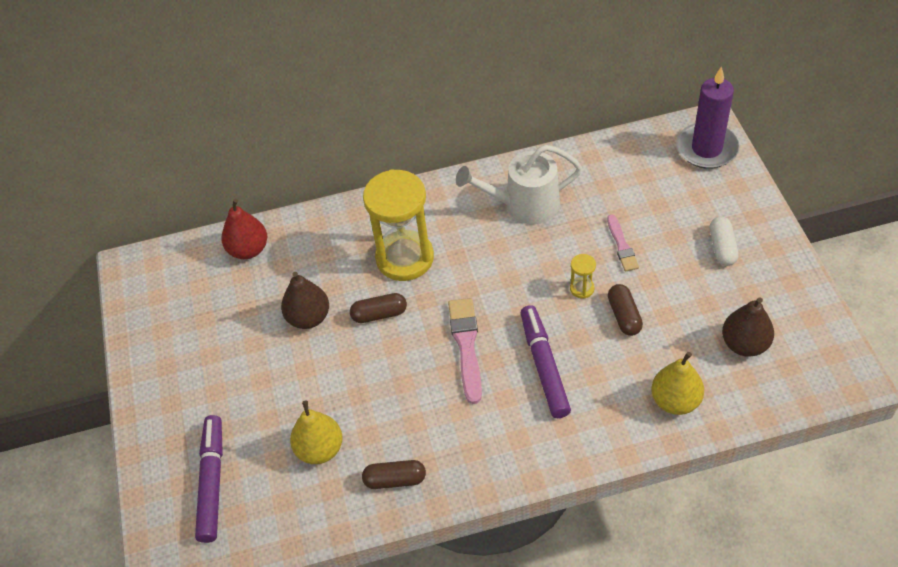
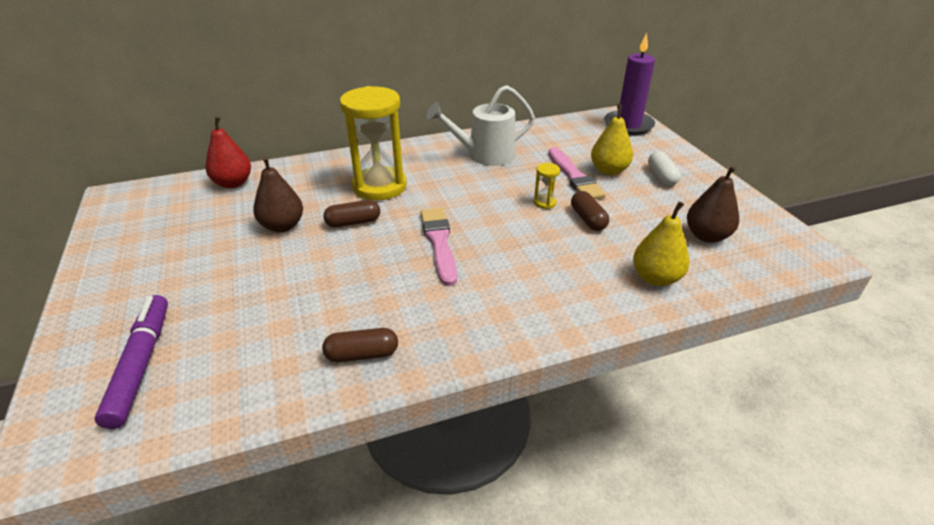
camera: 10 degrees left, 15 degrees down
(320, 449) = (277, 329): yellow pear -> yellow pear (609, 170)
(544, 366) = (518, 255): purple marker -> none
(621, 245) = (574, 176): pink brush -> pink brush, size x1.60

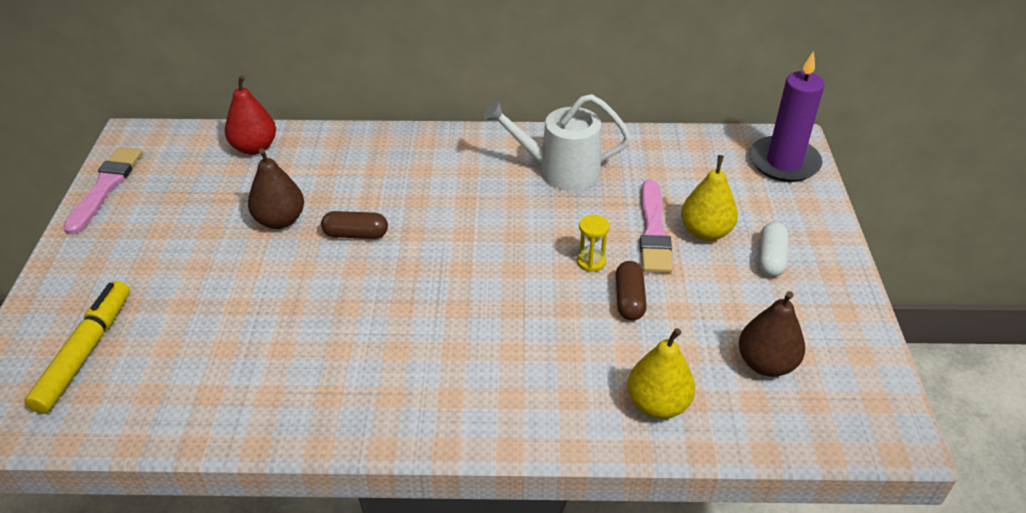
camera: 20 degrees right, 5 degrees up
(141, 364) = (85, 352): purple marker -> yellow marker
(362, 355) = (285, 404): brown capsule -> none
(379, 186) = (409, 190): yellow hourglass -> none
(439, 243) = (435, 287): pink brush -> pink brush (105, 187)

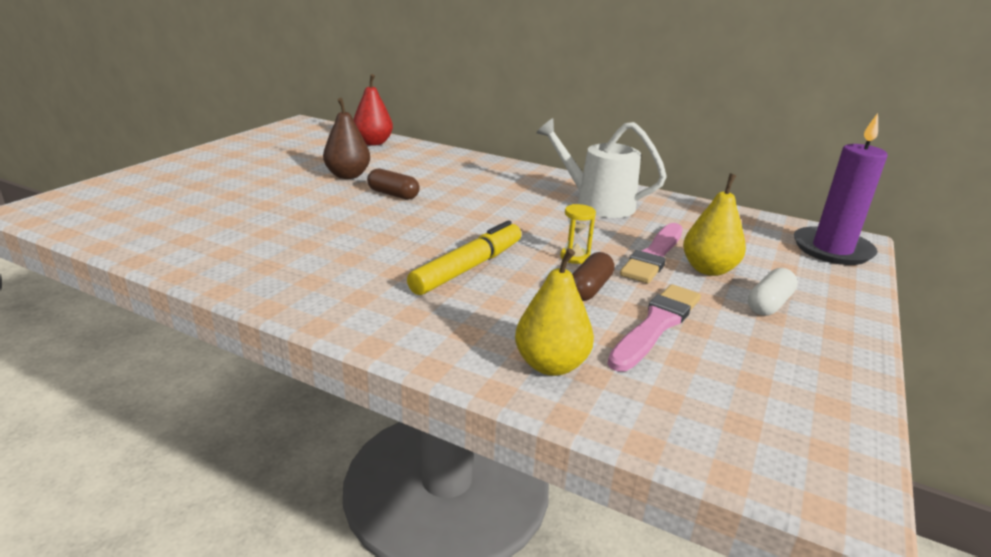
camera: 25 degrees right, 15 degrees down
(85, 352) = (140, 198): yellow marker -> yellow marker (468, 268)
(105, 187) = (257, 137): pink brush -> pink brush (656, 325)
(766, 363) = (703, 375): brown pear -> none

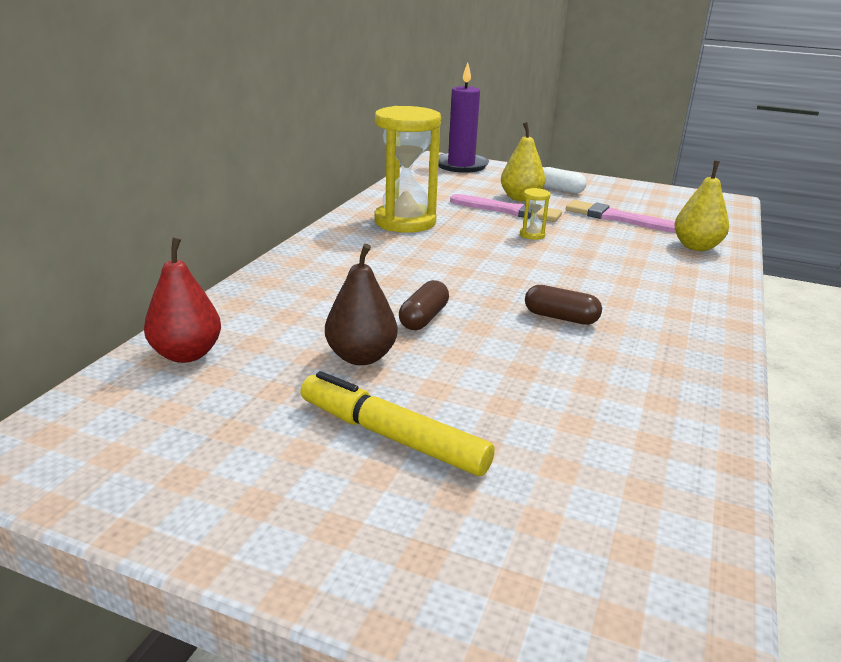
camera: 95 degrees left, 0 degrees up
(468, 268) = (585, 272): yellow marker -> yellow marker (392, 436)
(589, 288) = (583, 233): brown capsule -> brown capsule (560, 318)
(597, 204) = (405, 222): white watering can -> yellow hourglass

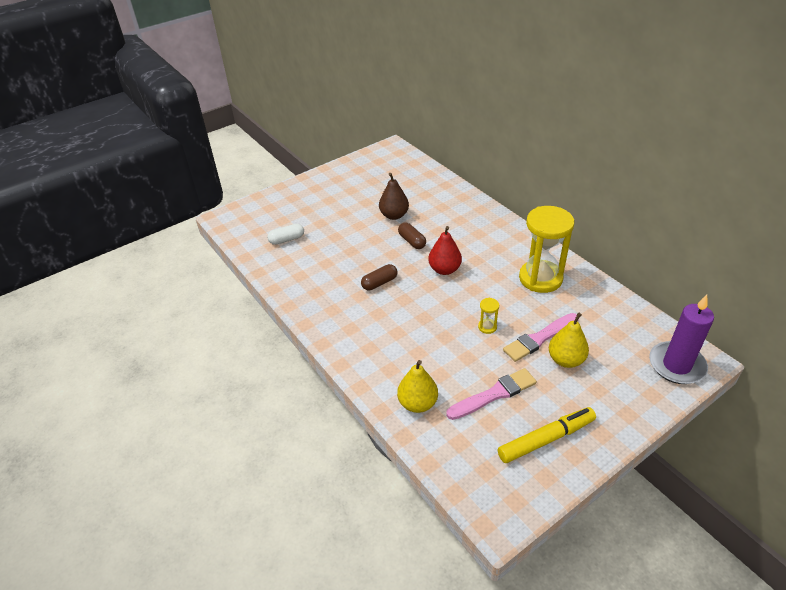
camera: 125 degrees right, 15 degrees up
(187, 354) = (428, 179): red pear -> red pear (444, 269)
(392, 436) = (341, 207): yellow marker -> yellow marker (546, 439)
(560, 190) = (579, 399): white capsule -> white capsule (287, 239)

